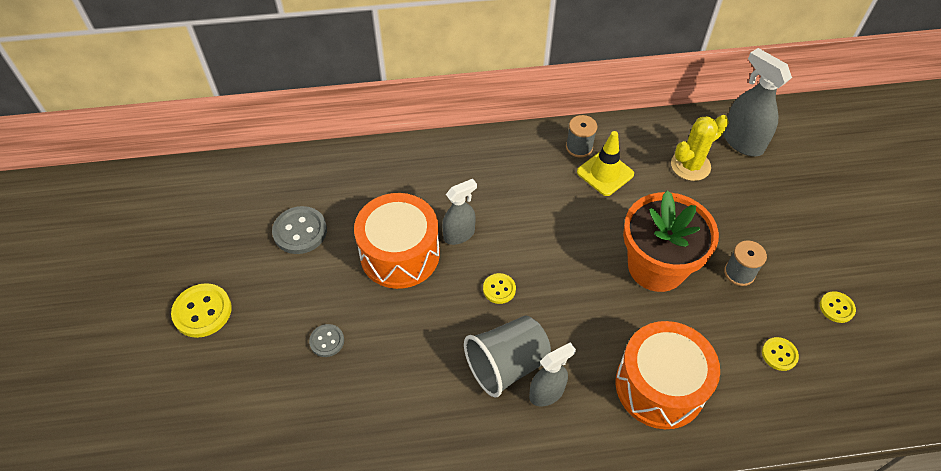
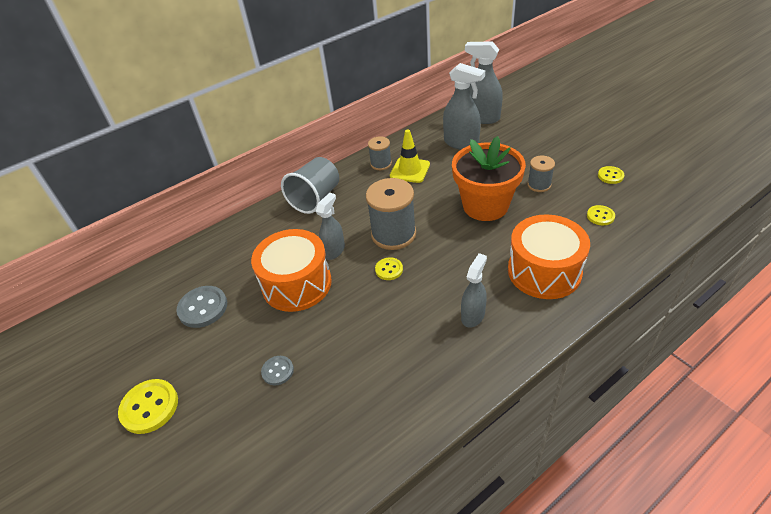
camera: 25 degrees left, 10 degrees down
(506, 365) = (431, 313): grey cup -> grey cup (315, 198)
(532, 248) = (393, 234): none -> grey spool
(690, 166) = (461, 143): yellow cactus -> grey spray bottle

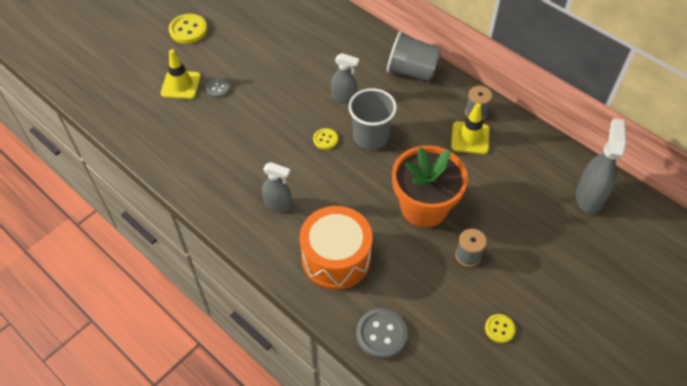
camera: 75 degrees right, 10 degrees up
(203, 308) = (273, 31): grey button -> grey button (381, 334)
(254, 418) = (181, 85): none -> yellow traffic cone
(297, 284) = (303, 81): orange drum -> none
(393, 234) = (371, 137): grey spool -> grey cup
(461, 143) = (530, 179): grey spray bottle -> none
(600, 216) = (424, 312): yellow button -> none

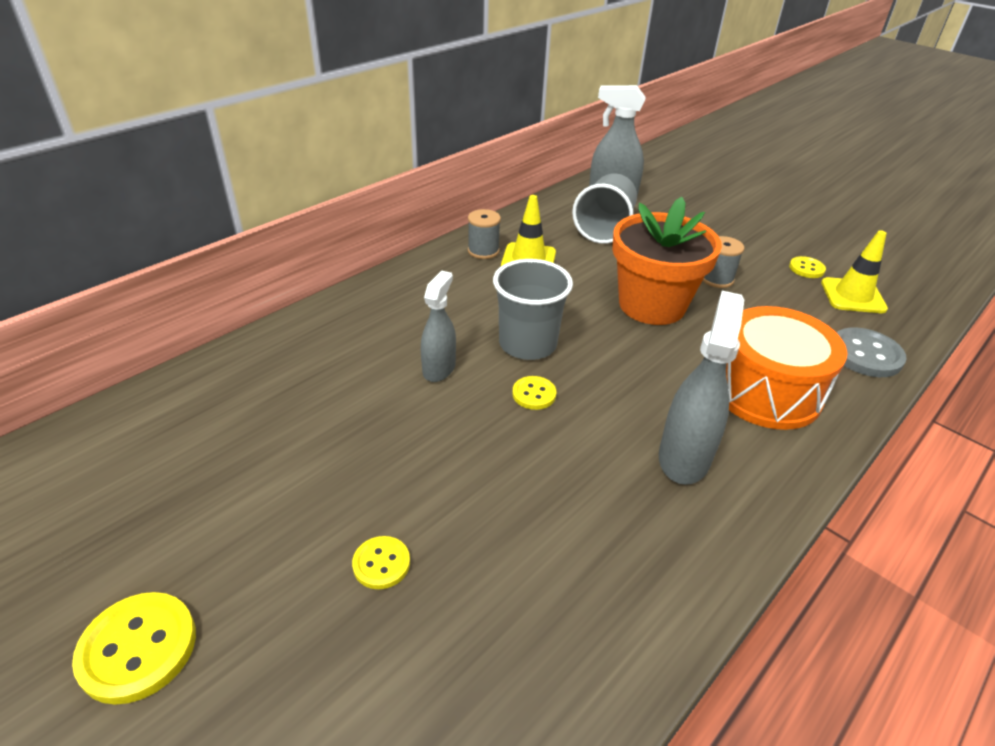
camera: 90 degrees left, 15 degrees down
(181, 85) = (352, 652): yellow traffic cone -> yellow traffic cone (853, 296)
(218, 88) = (381, 564): grey button -> yellow button
(278, 204) = (684, 457): grey spray bottle -> grey spray bottle, size x1.52
(411, 71) = (393, 296): grey cup -> grey cup (604, 229)

